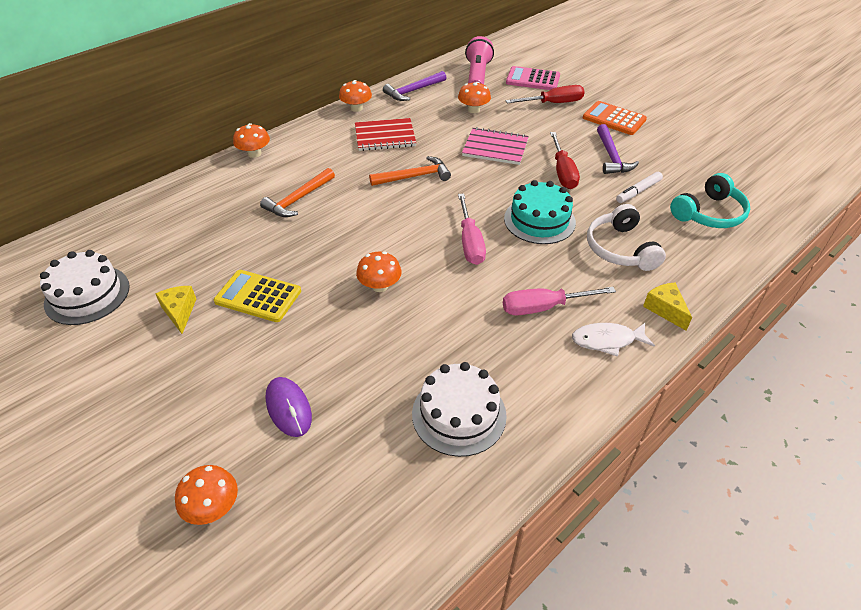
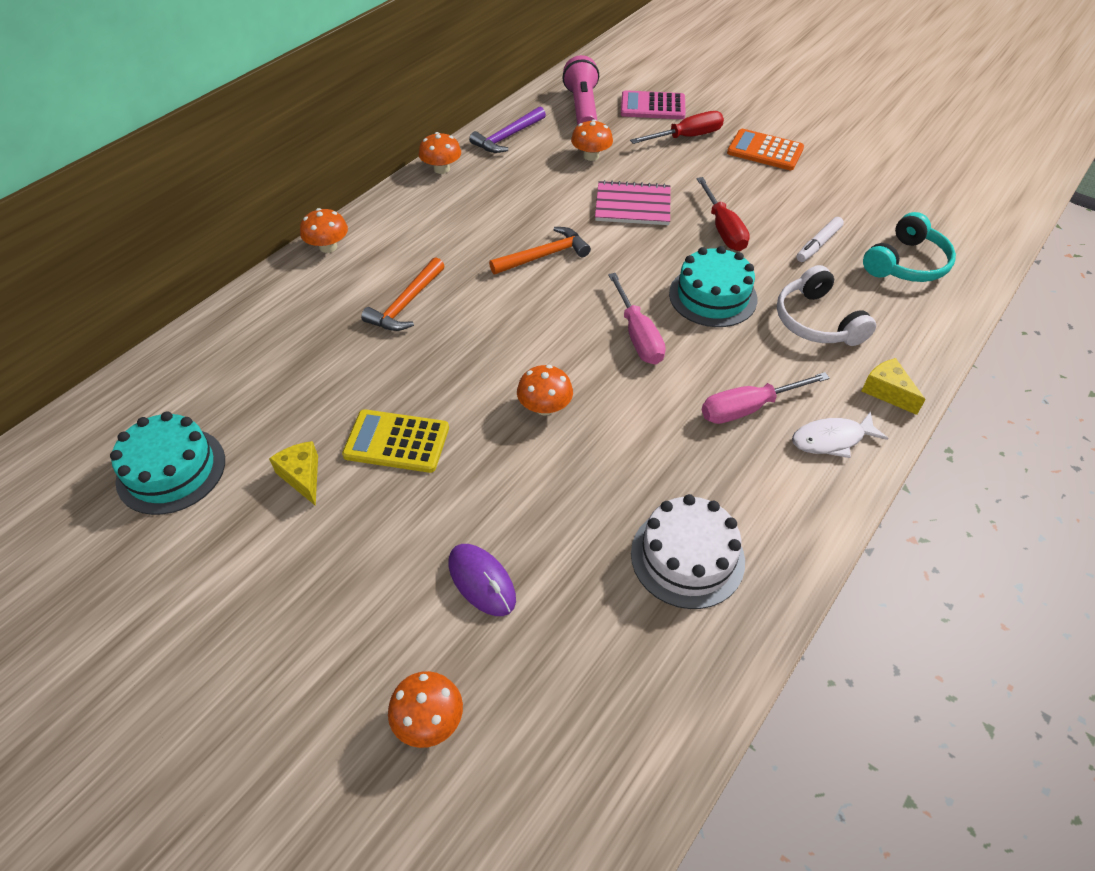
camera: 10 degrees left, 5 degrees up
(87, 295) = (171, 470): white cake -> turquoise cake
(385, 136) = (490, 204): red notebook -> none
(611, 156) = (775, 202): purple hammer -> none

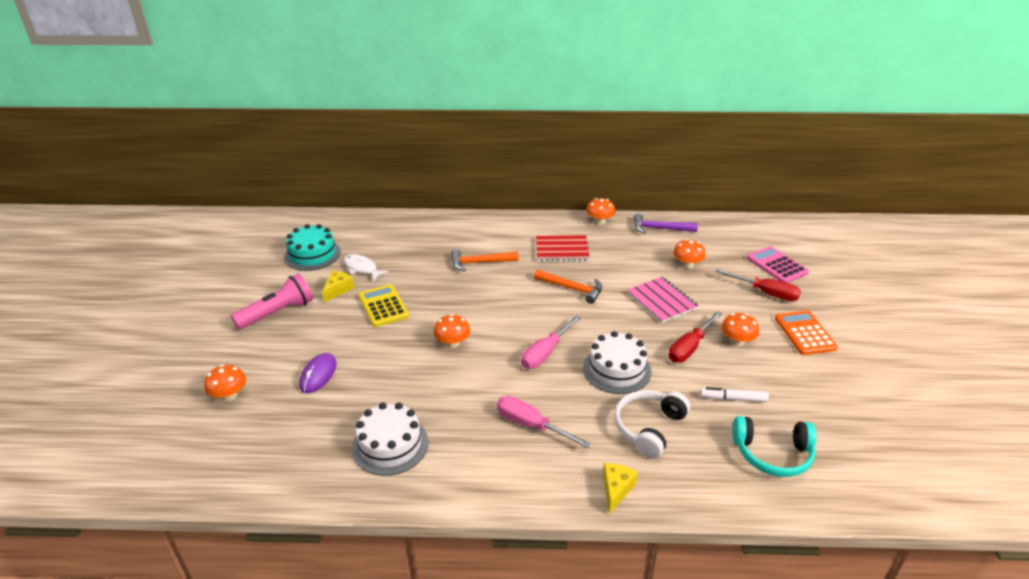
camera: 55 degrees right, 15 degrees down
(328, 247) = (494, 220): orange mushroom -> orange mushroom (737, 341)
(462, 225) = (562, 250): none -> red notebook
(582, 108) = (730, 241): pink flashlight -> pink flashlight (278, 313)
(712, 296) = (617, 369): turquoise cake -> white cake
(832, 439) = (541, 476): white fish -> white fish (362, 268)

